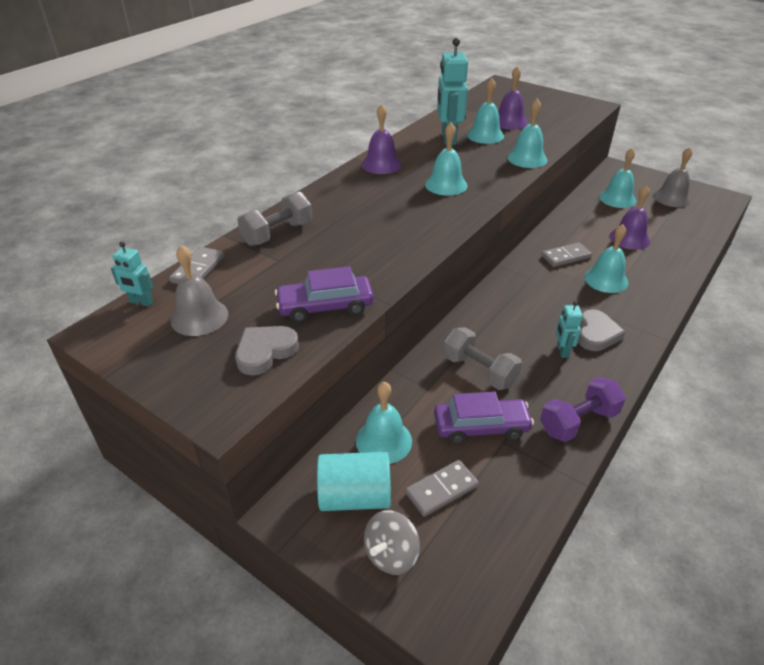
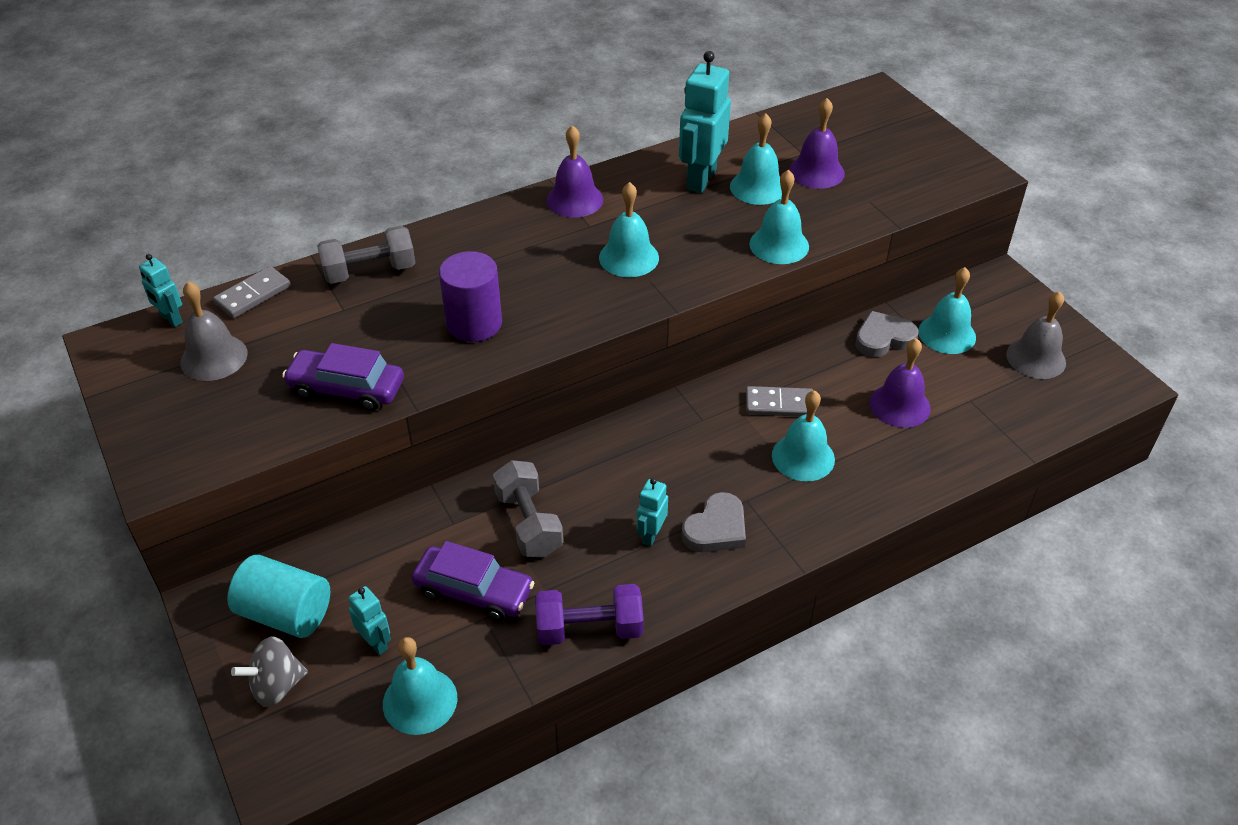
camera: 25 degrees right, 5 degrees up
(265, 352) = (247, 423): grey heart -> grey heart (883, 338)
(381, 243) = (474, 323): none -> purple cylinder
(384, 441) = (358, 565): turquoise bell -> turquoise bell (420, 700)
(441, 490) = (376, 642): grey domino -> turquoise robot

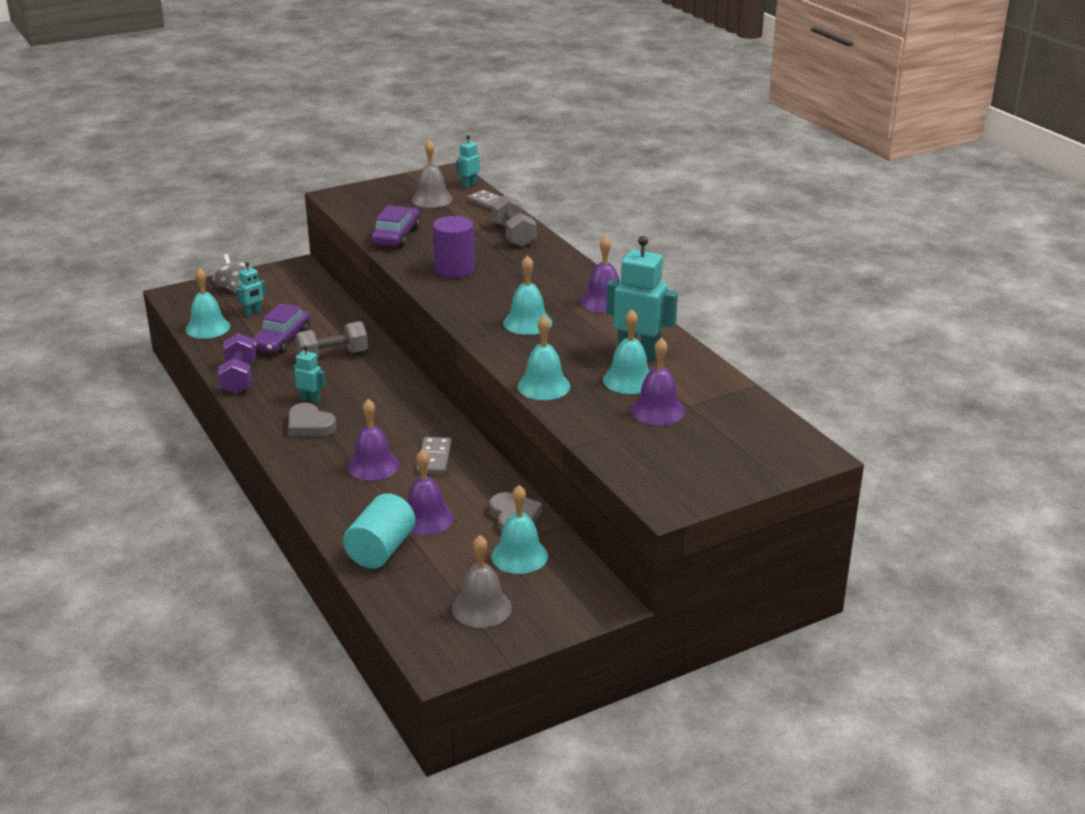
camera: 90 degrees right, 15 degrees down
(285, 613) = (283, 286): turquoise cylinder -> turquoise cylinder (381, 550)
(803, 457) = (373, 466): turquoise bell -> purple bell

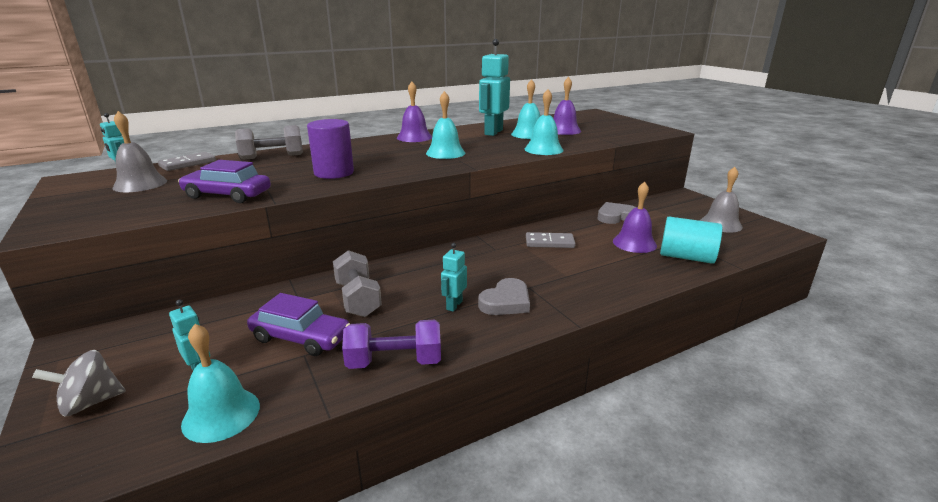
camera: 90 degrees left, 5 degrees down
(373, 466) = (569, 266): purple bell -> none
(519, 556) = (657, 215): turquoise bell -> none

